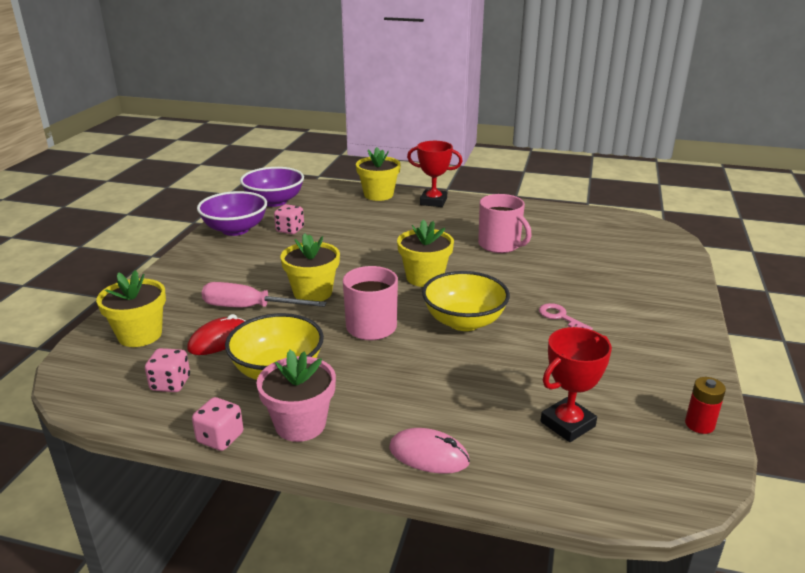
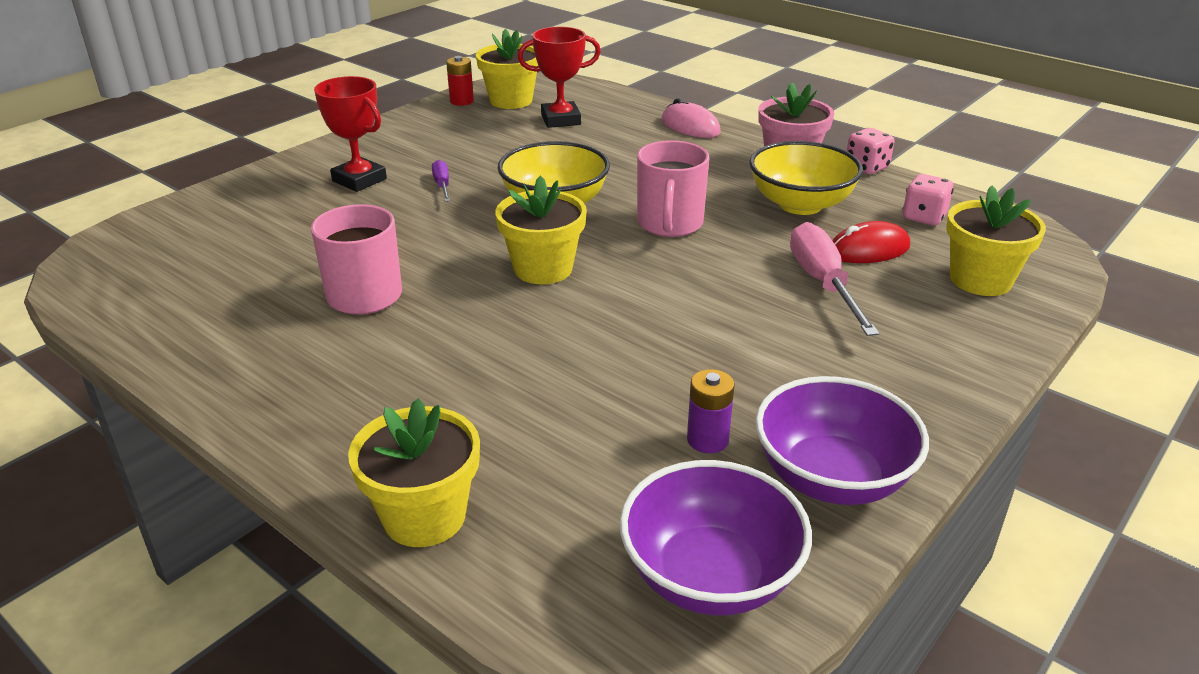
camera: 155 degrees left, 5 degrees up
(249, 308) = (823, 283): pink screwdriver -> pink screwdriver turned 135 degrees counterclockwise
(290, 230) = (707, 440): pink dice -> purple battery
(313, 293) = (722, 285): yellow flower pot -> yellow flower pot (511, 101)
(433, 201) = (331, 445): red trophy -> red trophy (359, 180)
(560, 317) = (442, 185): pink key -> purple screwdriver

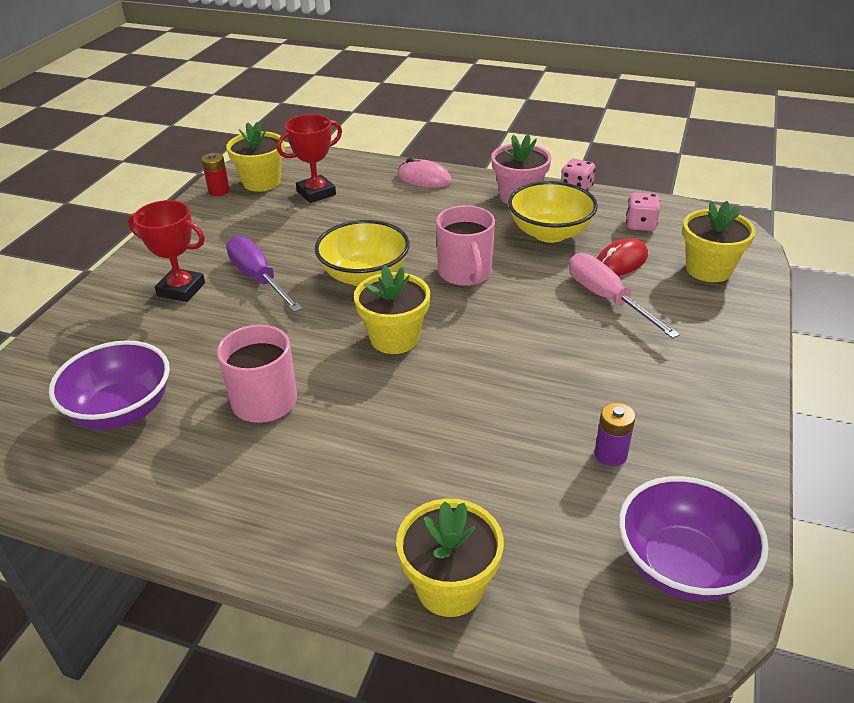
camera: 20 degrees left, 5 degrees up
(442, 185) = (258, 278): purple screwdriver -> purple screwdriver, size x1.94
(832, 478) = (710, 459): purple bowl -> purple bowl (122, 410)

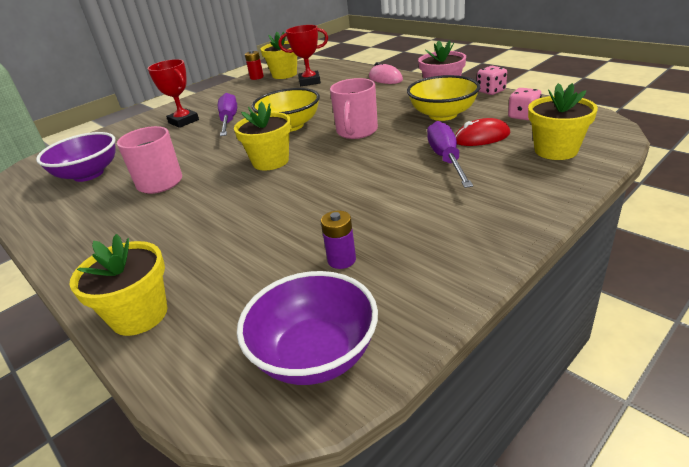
camera: 30 degrees right, 5 degrees down
(607, 299) = (446, 159): pink screwdriver -> purple screwdriver

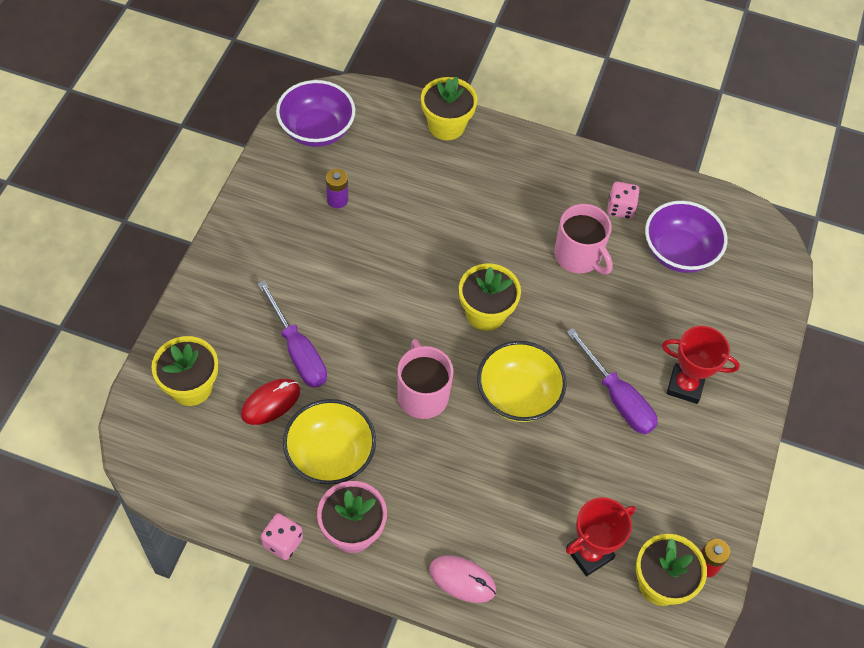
camera: 145 degrees right, 25 degrees up
(523, 116) = (230, 465): pink dice -> pink dice (620, 208)

